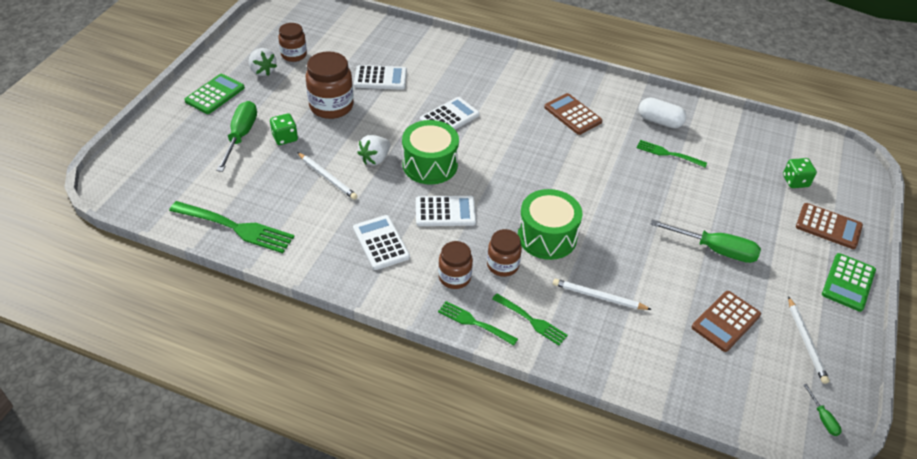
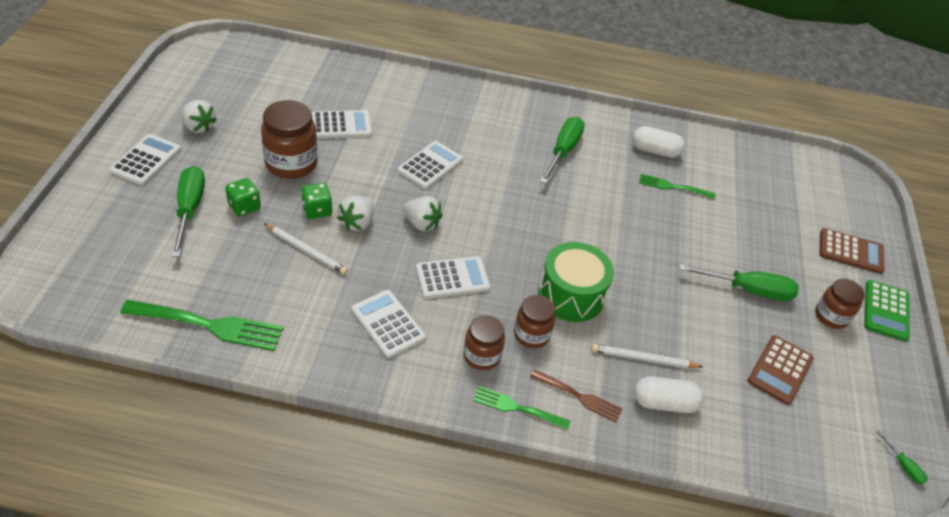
camera: 15 degrees left, 0 degrees up
(215, 94) = (146, 160): green calculator -> white calculator
(294, 55) = (232, 105): brown jar -> brown jar (831, 316)
(430, 165) = (421, 223): green drum -> white strawberry
(531, 320) = (578, 396): green fork -> brown fork
(572, 114) = (563, 151): brown calculator -> green screwdriver
(607, 335) = (664, 403): none -> white capsule
(795, 181) = (806, 205): green dice -> green dice (317, 210)
(806, 341) = (864, 382): white pencil -> none

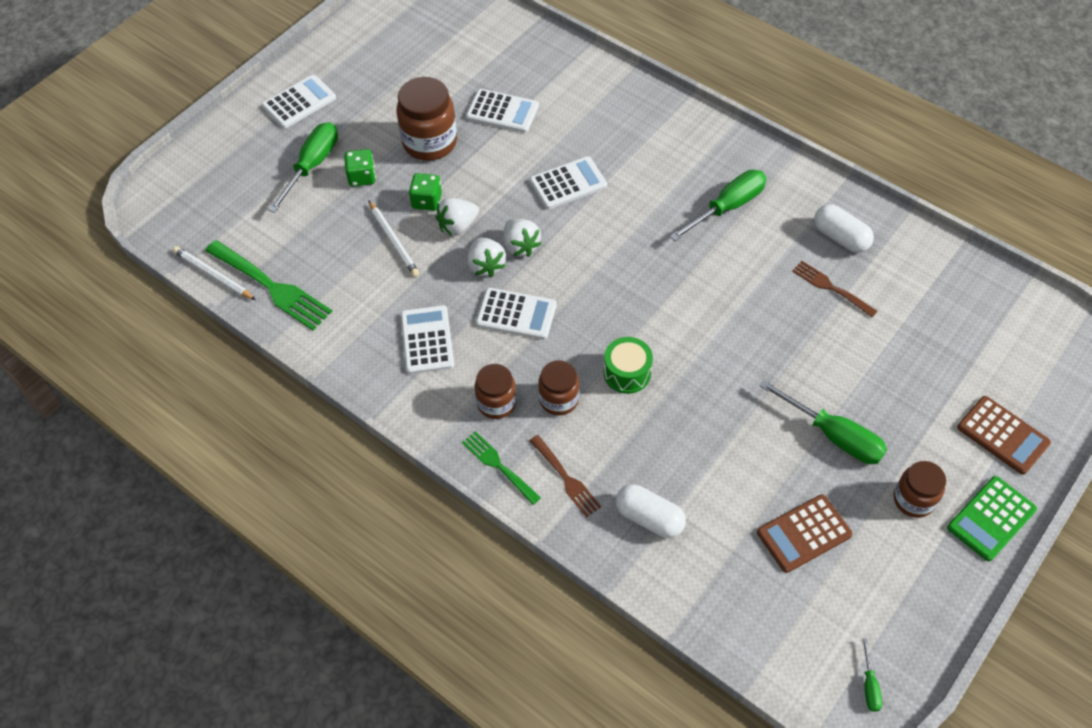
camera: 35 degrees right, 10 degrees up
(199, 127) = (364, 78): white strawberry -> white strawberry (486, 266)
(571, 295) = (627, 373): green drum -> green drum, size x0.64
(643, 359) = (658, 466): white pencil -> white pencil (213, 275)
(673, 187) = (831, 288): green fork -> brown fork

